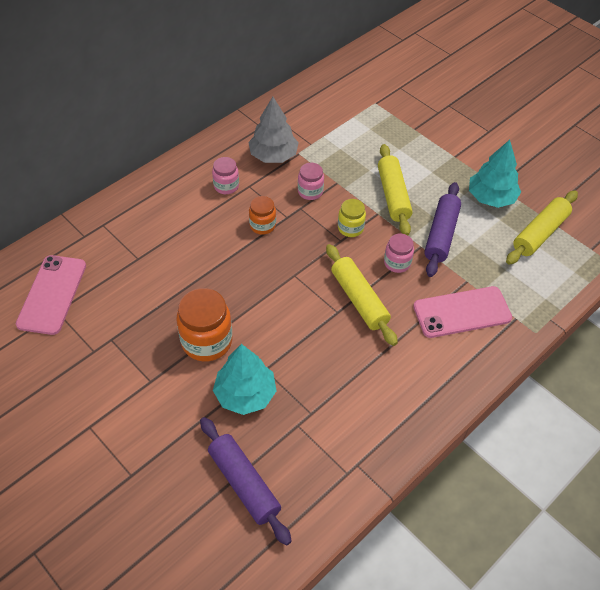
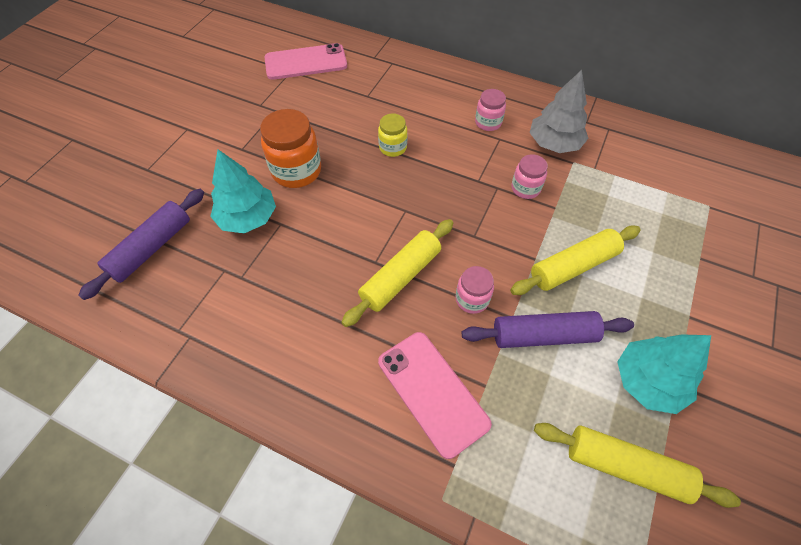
camera: 70 degrees right, 5 degrees up
(262, 225) = (455, 165): orange jar -> none
(350, 228) = (497, 239): yellow jar -> yellow jar (393, 147)

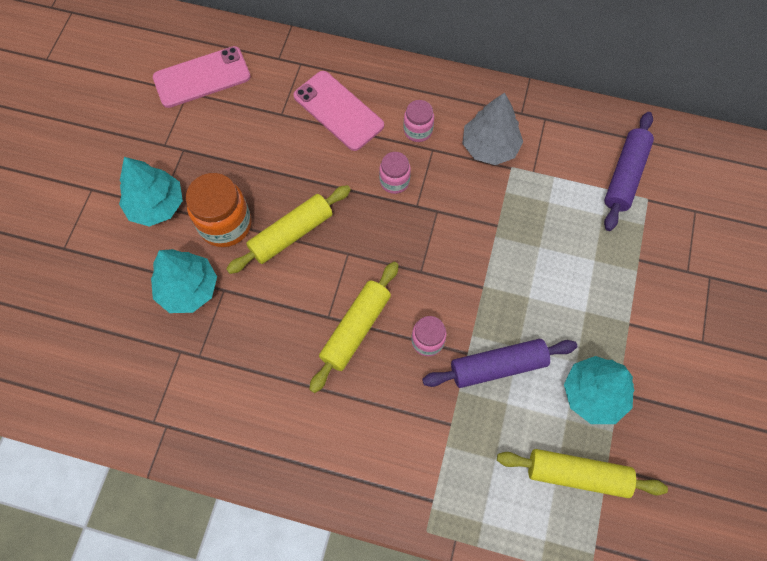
camera: 10 degrees left, 10 degrees up
(151, 248) = (99, 340): purple rolling pin -> purple rolling pin (625, 176)
(239, 148) = (156, 205): none -> turquoise tree
(393, 147) = (321, 179): yellow jar -> none
(432, 392) = (404, 439): pink phone -> pink phone (338, 110)
(525, 188) = (465, 208): pink jar -> pink jar (394, 181)
(573, 266) = (520, 289): yellow rolling pin -> yellow rolling pin (291, 234)

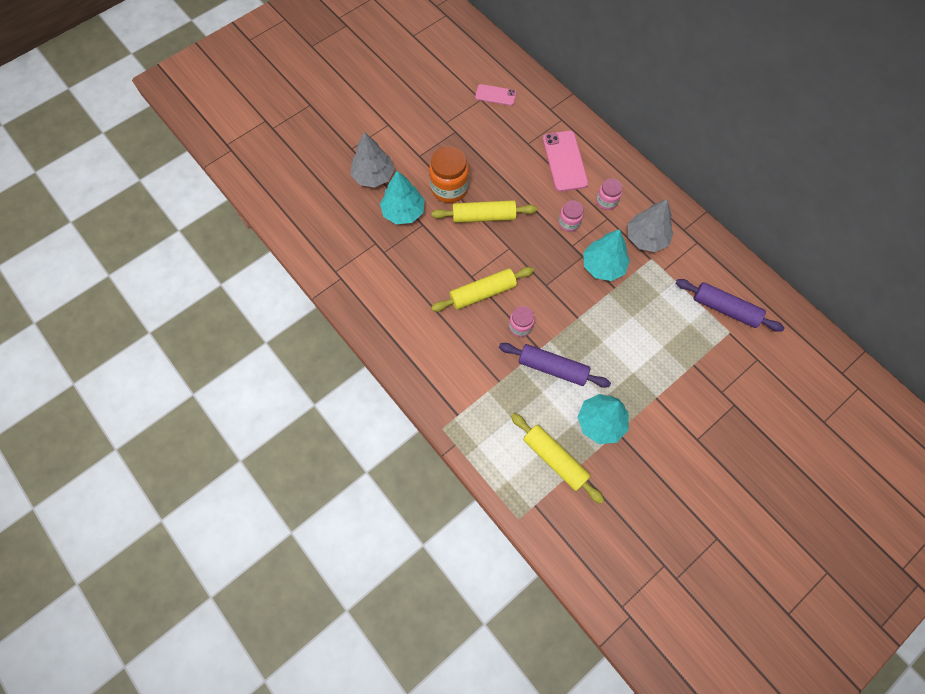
camera: 35 degrees right, 0 degrees up
(117, 266) = (373, 176): none -> grey tree
(156, 205) = (418, 154): turquoise tree -> turquoise tree (603, 266)
(202, 77) = (495, 95): pink phone -> pink phone, size x0.60
(625, 176) = (725, 309): purple rolling pin -> purple rolling pin turned 60 degrees clockwise

